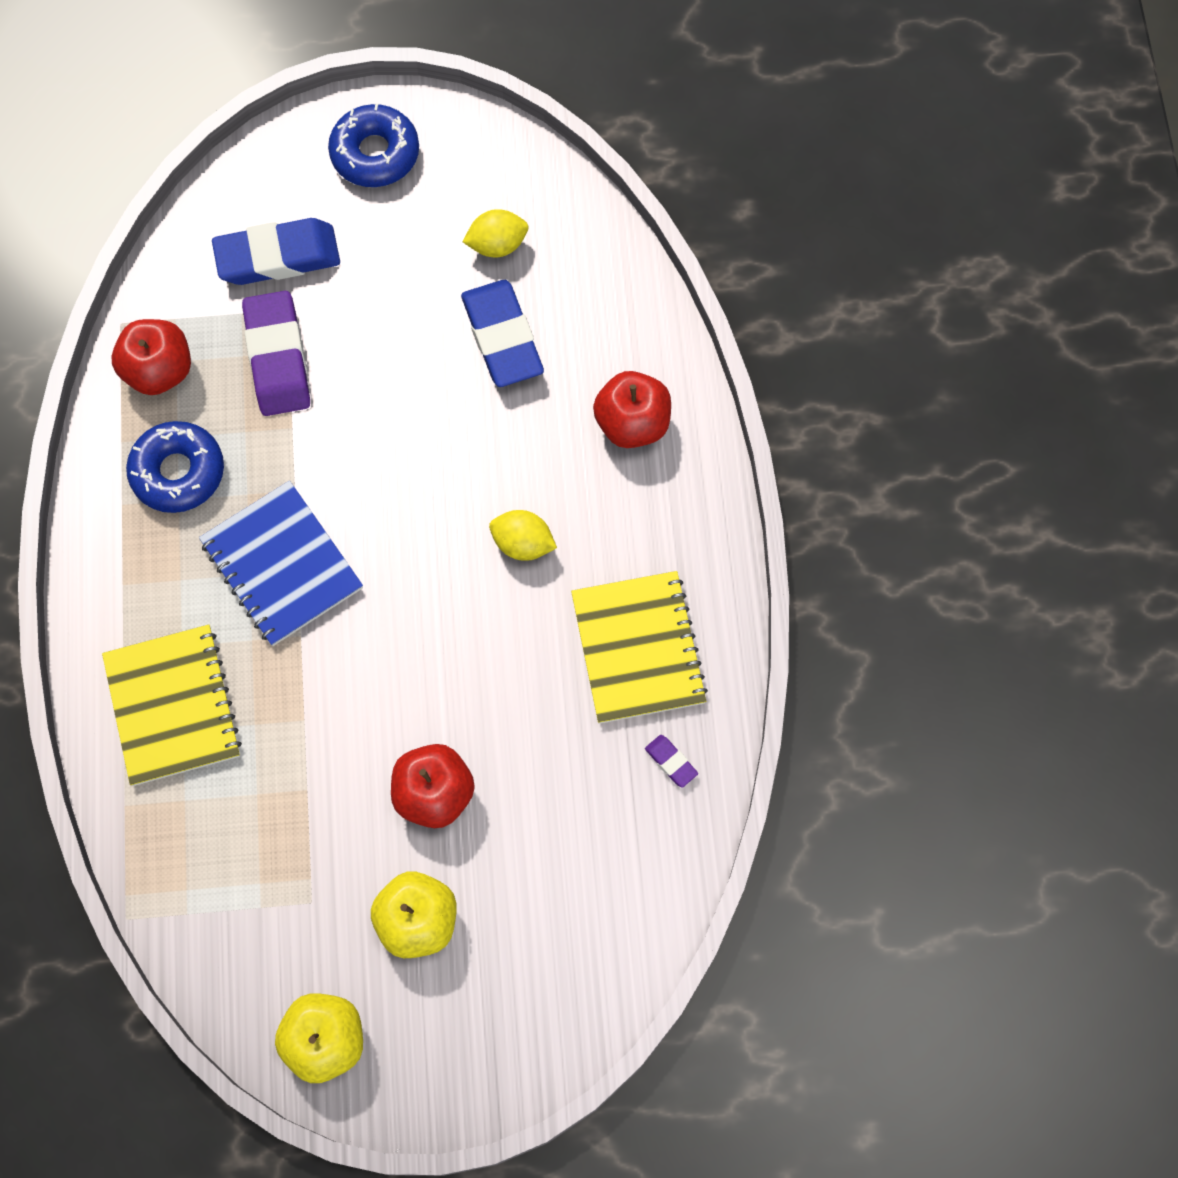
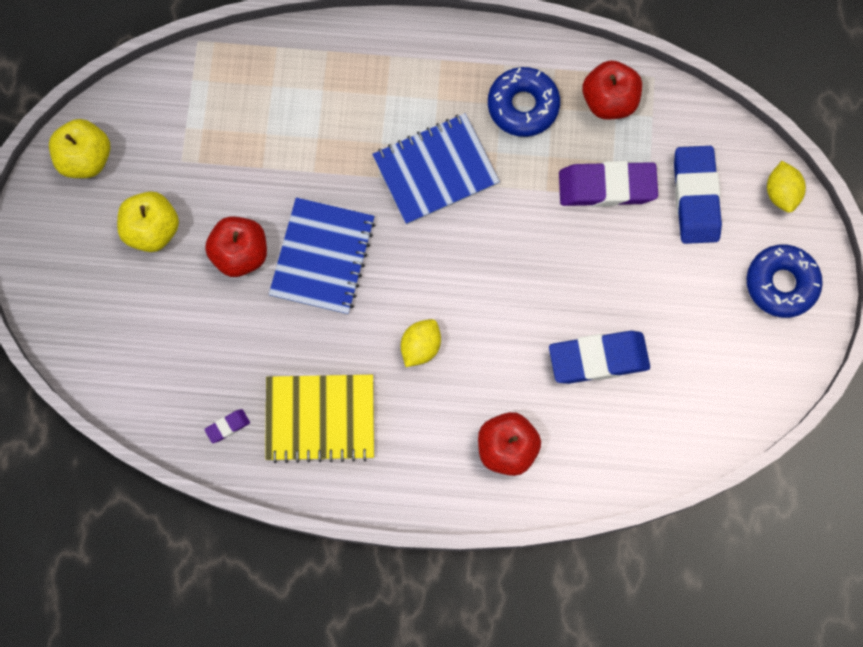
camera: 100 degrees right, 5 degrees up
(173, 706) = (342, 85): yellow notebook -> none
(423, 685) = (322, 257): none -> blue notebook
(497, 245) = (683, 368): yellow lemon -> yellow lemon (781, 193)

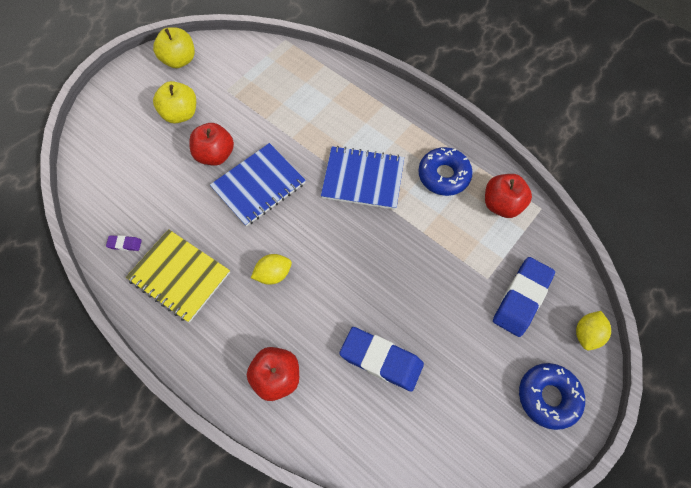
camera: 35 degrees right, 10 degrees down
(607, 187) = (464, 254): purple eraser -> none

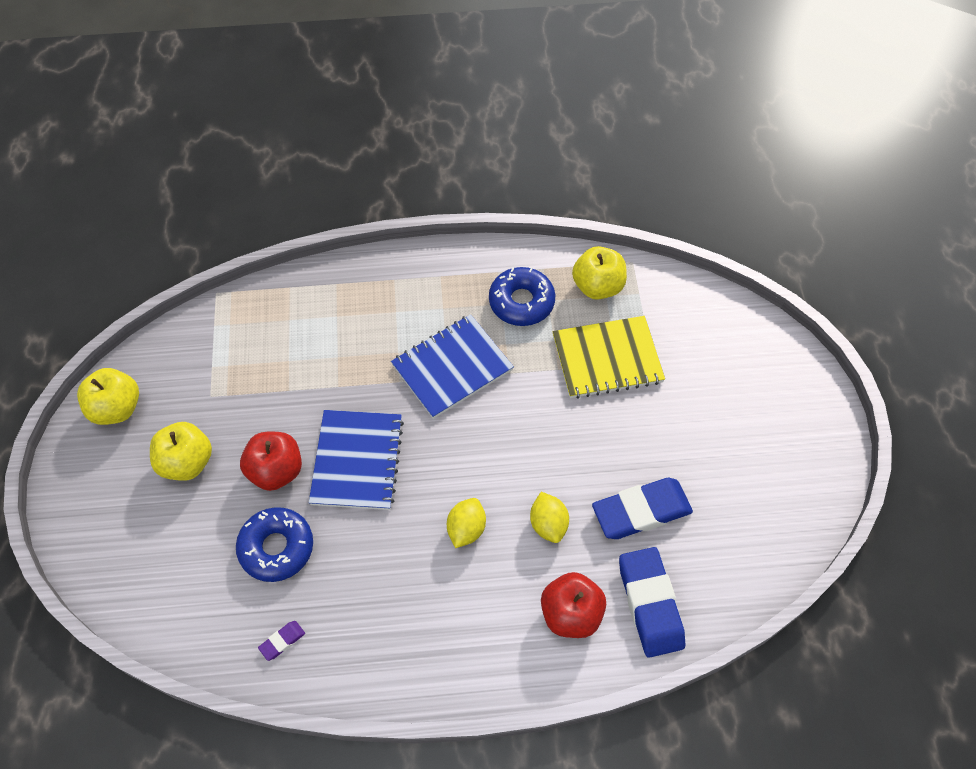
camera: 45 degrees left, 5 degrees down
(179, 276) = (377, 616): yellow notebook -> yellow notebook (607, 359)
(502, 204) = (597, 286): red apple -> yellow apple
(521, 298) = (695, 354): blue eraser -> blue eraser (650, 604)
(548, 397) = (793, 415): blue donut -> blue donut (276, 548)
(586, 334) = (770, 338): yellow lemon -> yellow lemon (548, 524)

